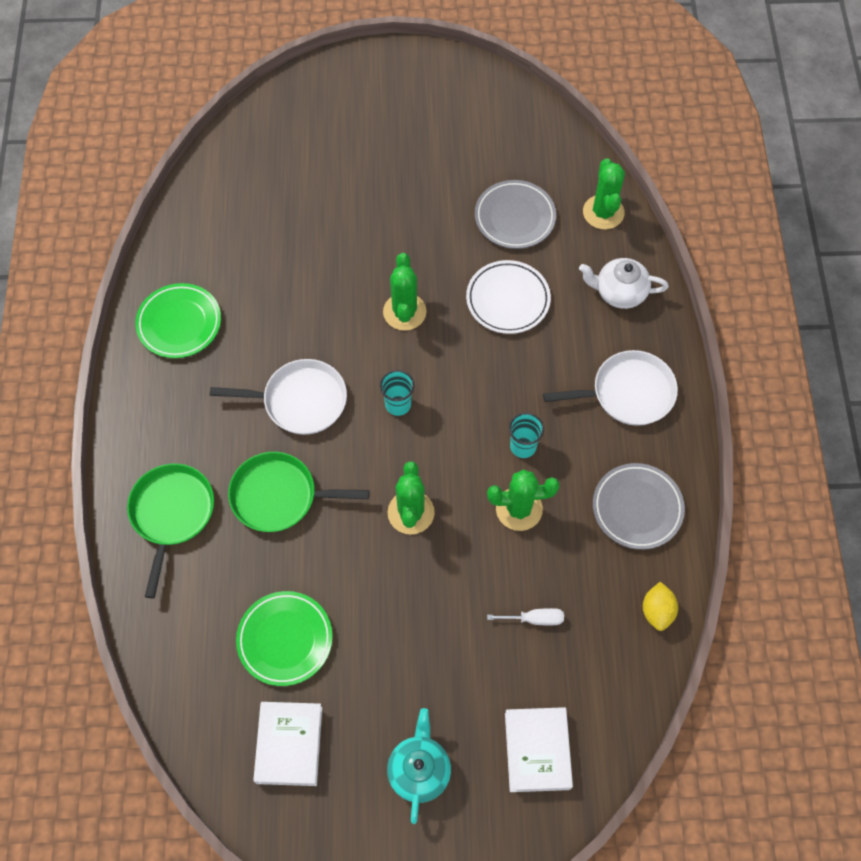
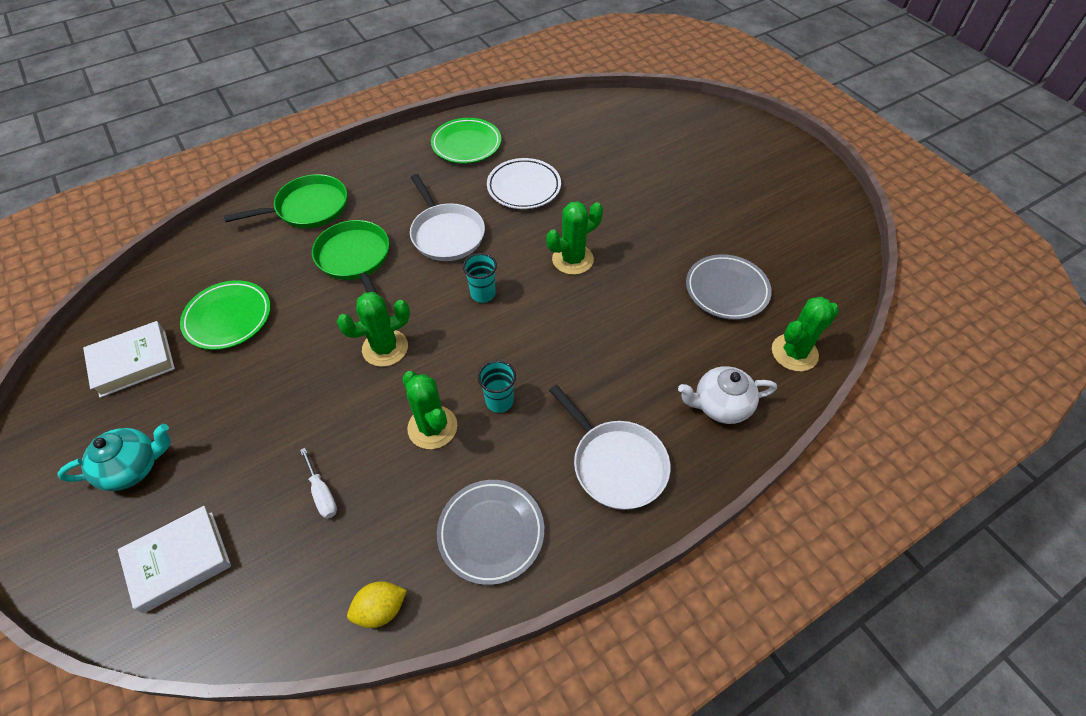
camera: 60 degrees right, 10 degrees down
(508, 300) = (640, 322): white plate -> white plate (524, 187)
(619, 292) = (720, 405): white teapot -> white teapot turned 75 degrees counterclockwise

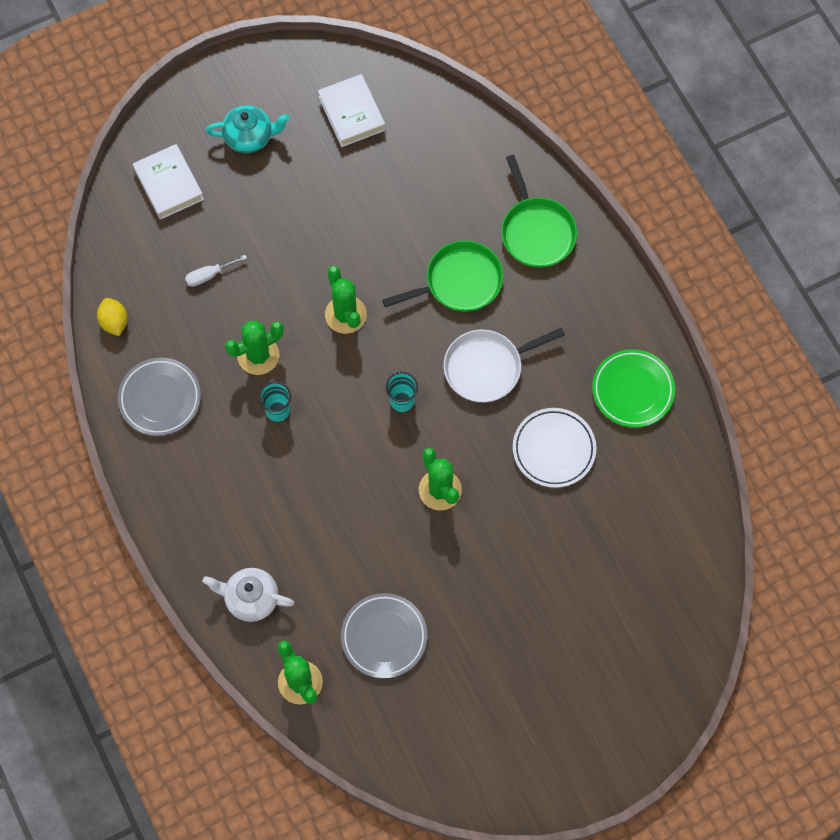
camera: 95 degrees right, 15 degrees up
(133, 467) = (249, 137): turquoise teapot -> turquoise teapot turned 75 degrees counterclockwise
(228, 318) = (394, 180): green plate -> none
(616, 464) = (205, 500): white pan -> none
(720, 405) = (251, 598): white teapot -> white teapot turned 75 degrees counterclockwise

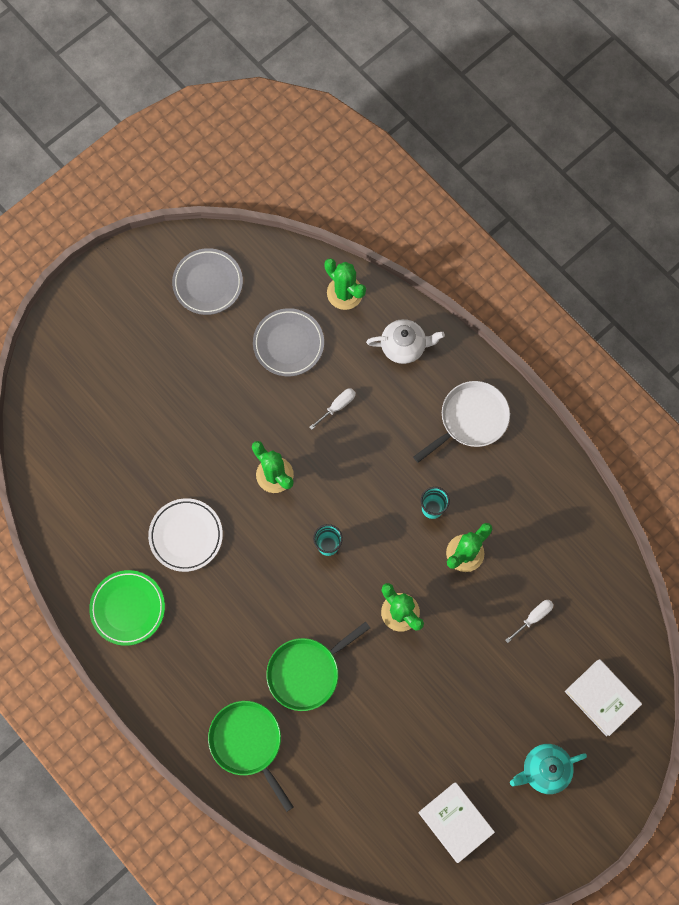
camera: 165 degrees right, 5 degrees up
(114, 322) = (600, 550): yellow lemon -> none
(160, 398) = (536, 492): grey plate -> grey plate (208, 283)
(348, 548) = (337, 406): none -> white screwdriver
(487, 367) = (261, 595): white pan -> white pan (471, 419)

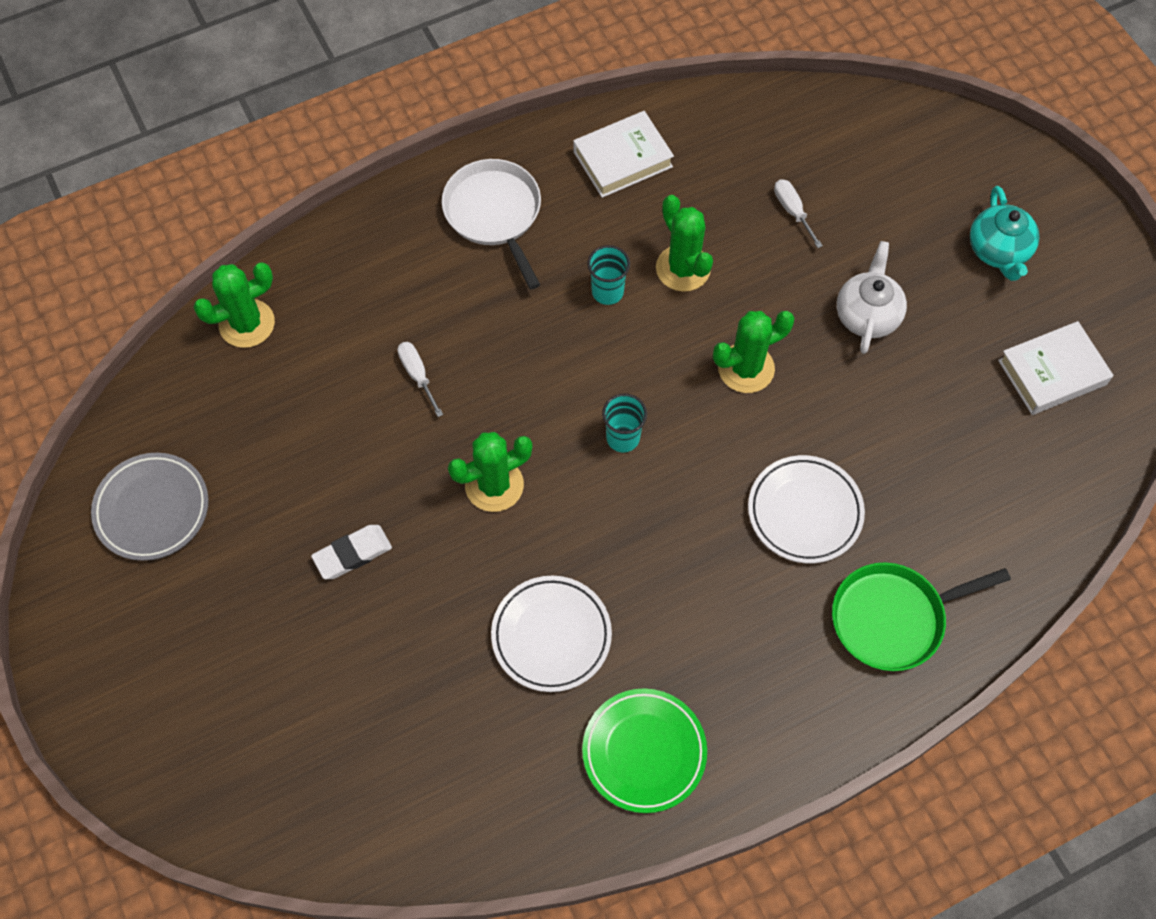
camera: 75 degrees left, 10 degrees down
(209, 405) = (352, 554): none -> white eraser
(288, 344) = (296, 418): grey plate -> none
(306, 672) = (804, 512): green pan -> white plate
(404, 346) = (358, 268): white teapot -> white teapot (867, 315)
(601, 697) = (916, 163): white book -> white book (622, 159)

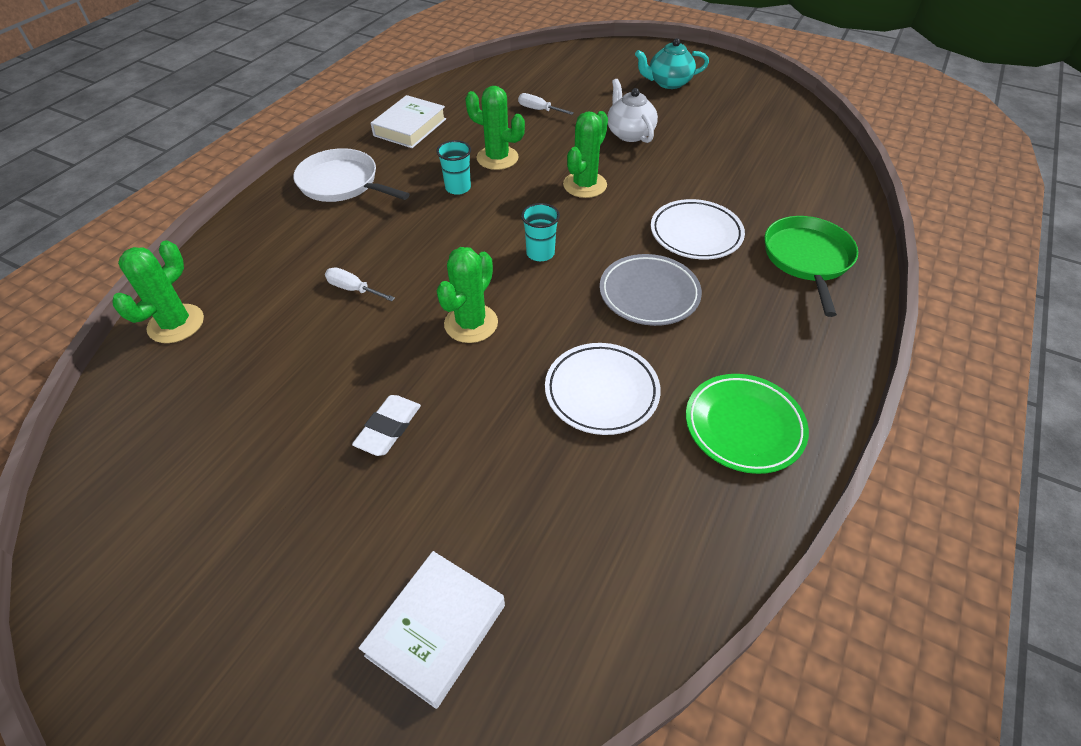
camera: 35 degrees left, 15 degrees down
(152, 509) = (159, 500): grey plate -> grey plate (649, 294)
(892, 618) = (807, 259): green pan -> green pan turned 150 degrees clockwise
(998, 251) = (668, 83): turquoise teapot -> turquoise teapot turned 120 degrees clockwise
(1052, 373) = (753, 115): white book -> white book (436, 630)

